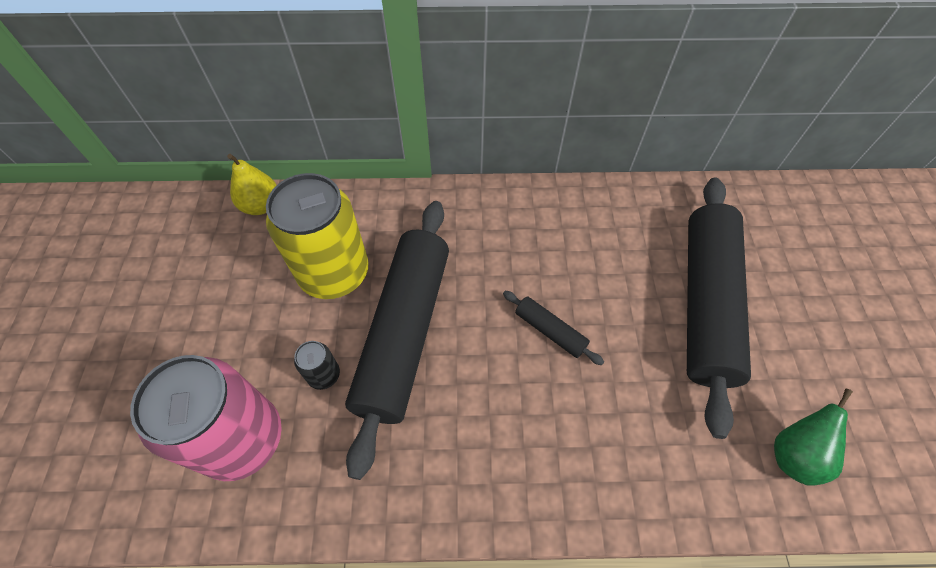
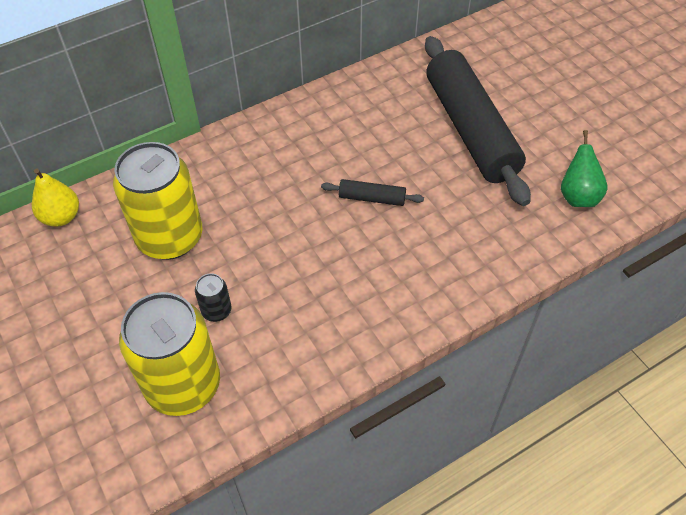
camera: 30 degrees left, 5 degrees down
(243, 439) = (183, 385): pink can -> yellow can
(404, 333) = (261, 251): black rolling pin -> none

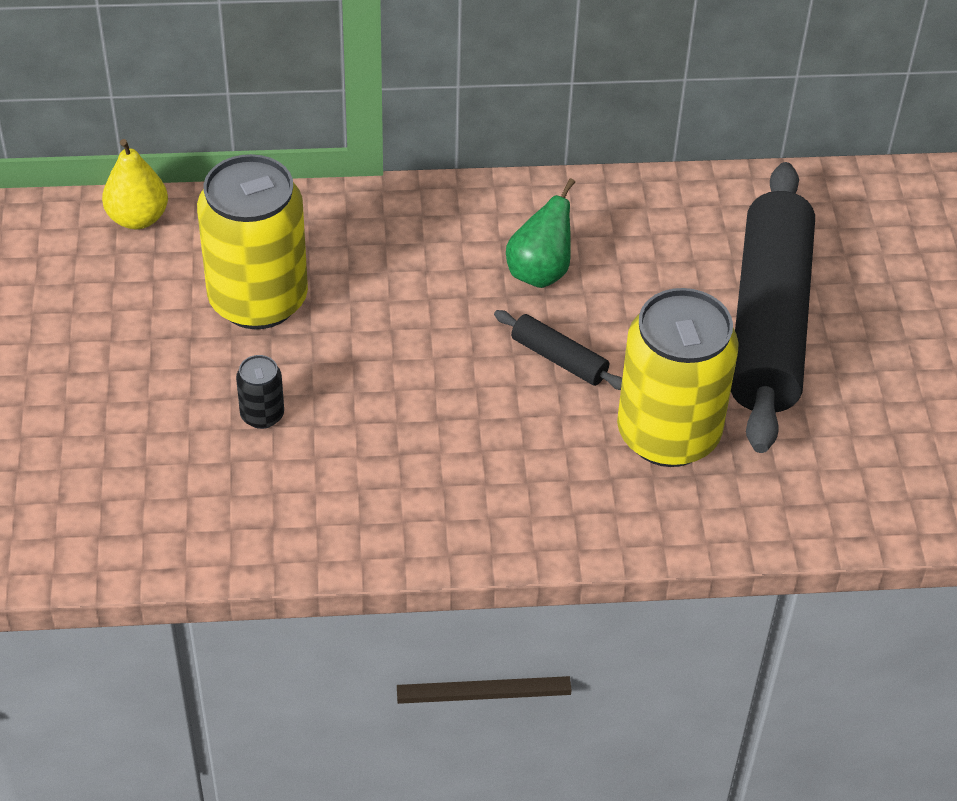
camera: 25 degrees right, 5 degrees down
(183, 385) = (169, 484): yellow can -> yellow can (668, 434)
(577, 196) = (861, 477): green pear -> green pear (539, 272)

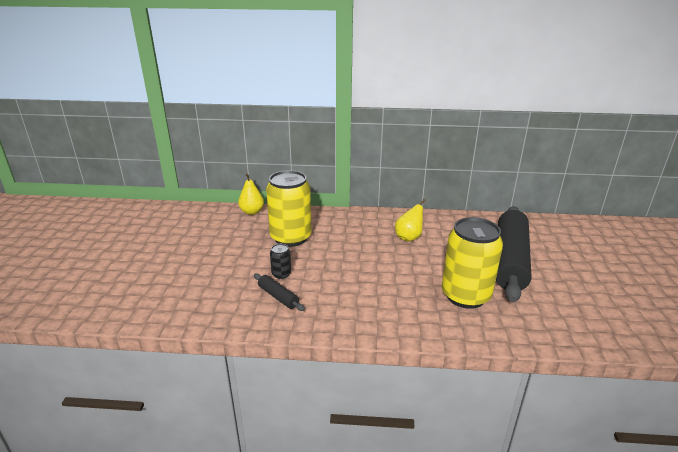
camera: 10 degrees right, 20 degrees down
(539, 272) = (409, 237): green pear -> yellow pear
(559, 359) = (415, 265): black rolling pin -> black rolling pin (278, 297)

